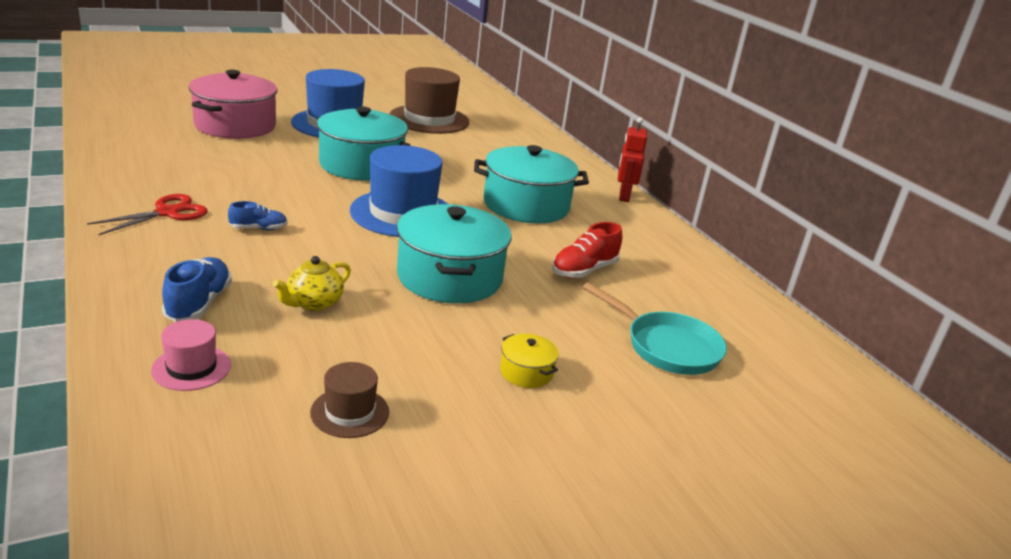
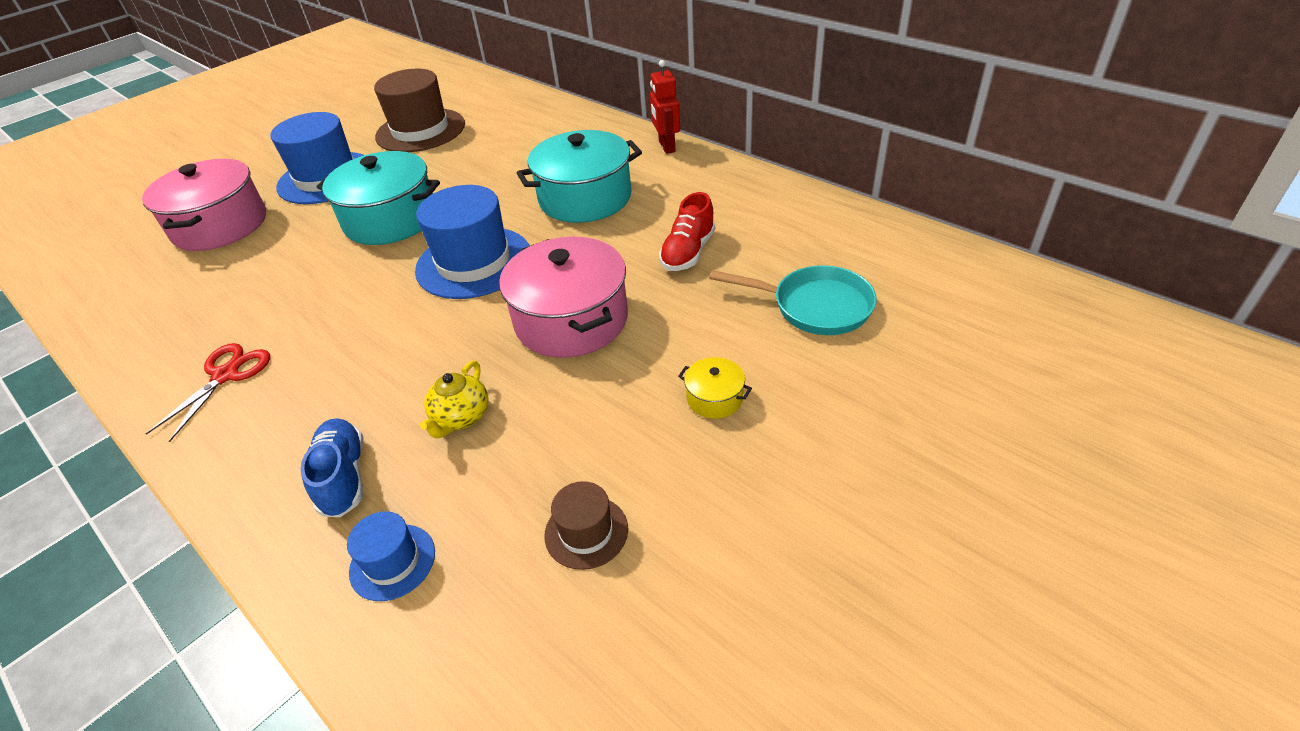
camera: 15 degrees left, 15 degrees up
(191, 368) = (392, 562): pink hat -> blue hat
(258, 229) = (340, 350): blue shoe -> none
(449, 277) = (571, 320): turquoise pot -> pink pot

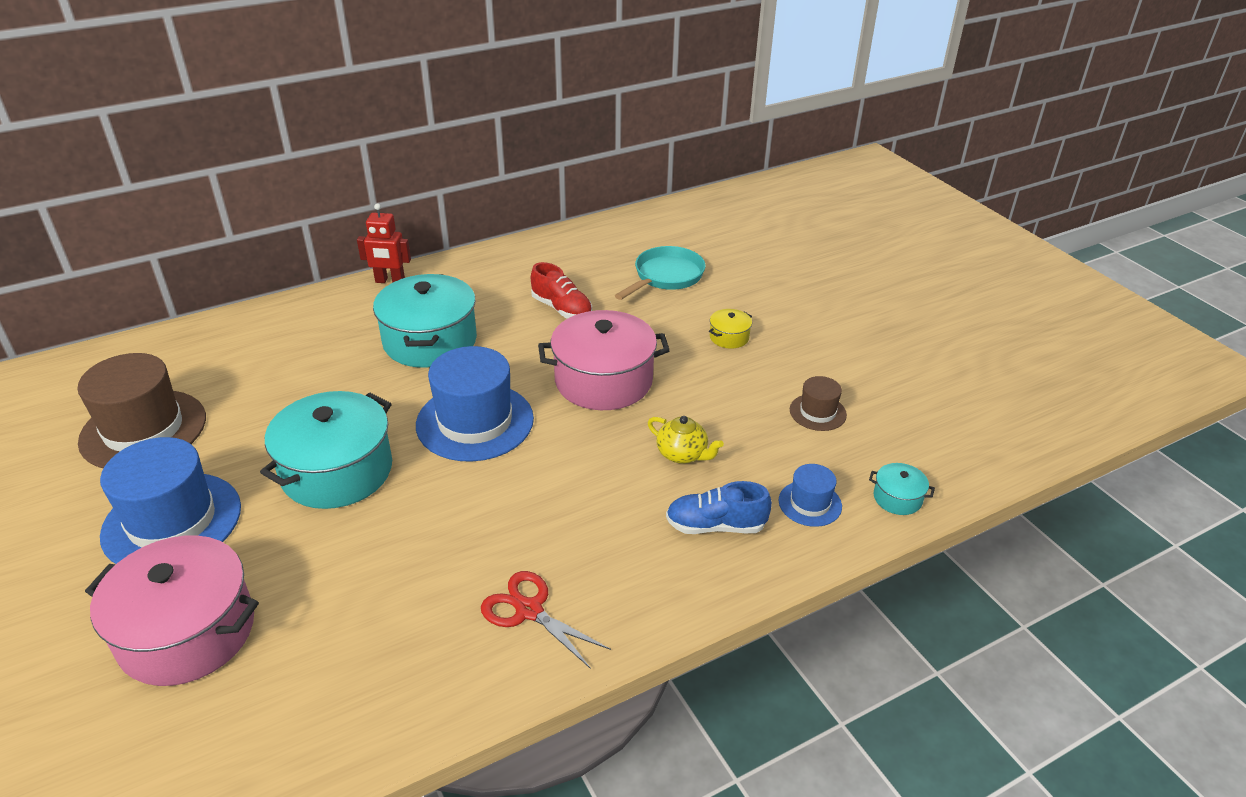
camera: 75 degrees left, 5 degrees down
(417, 671) = (897, 498): none -> turquoise pot

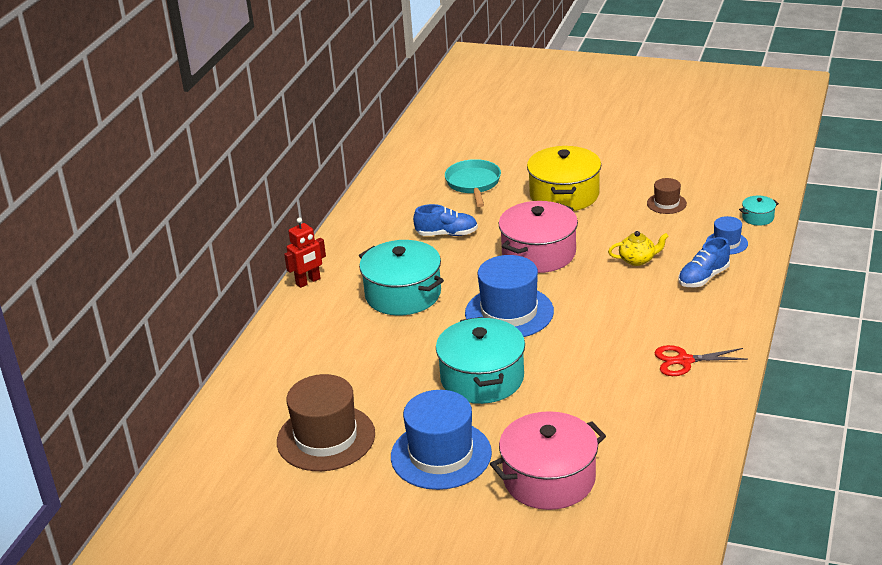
camera: 40 degrees left, 5 degrees down
(562, 309) = (447, 234): red shoe -> blue shoe
(729, 337) = (564, 195): yellow pot -> yellow pot, size x2.32

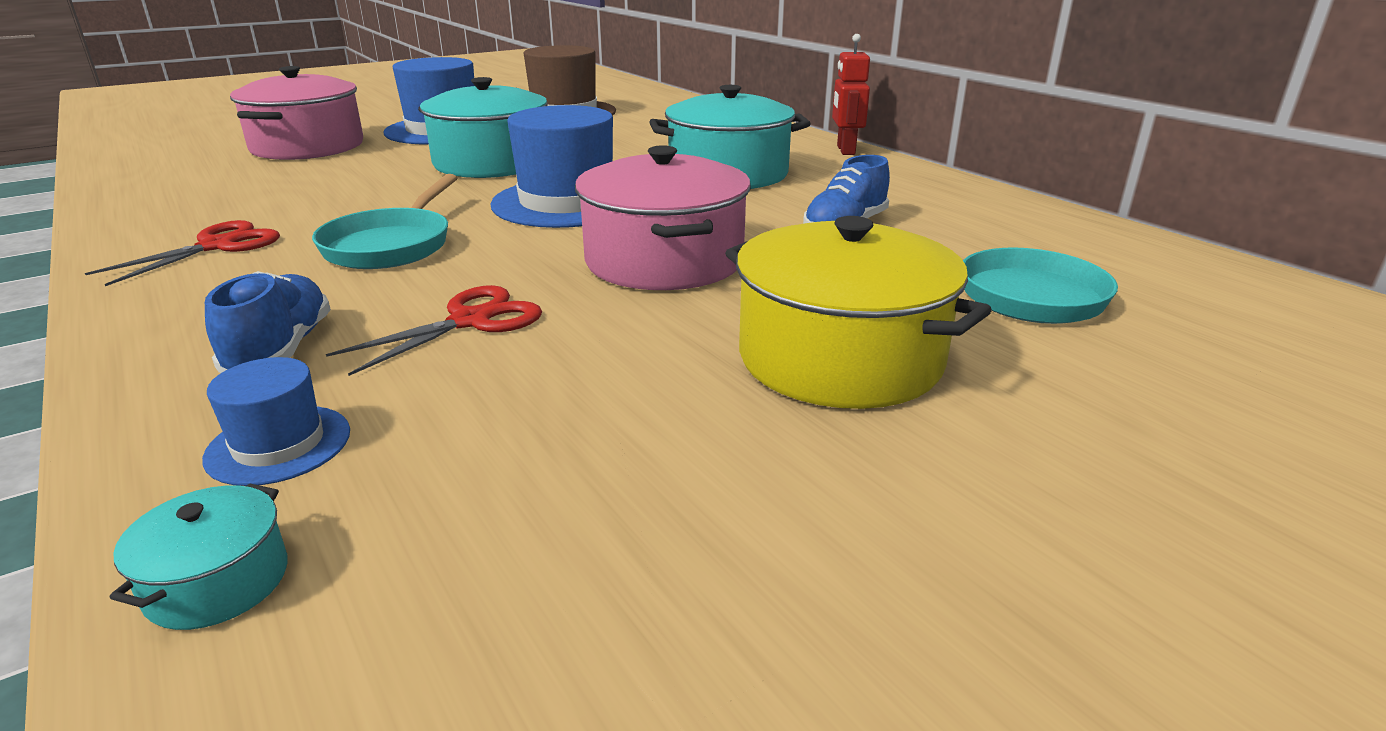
camera: 125 degrees right, 5 degrees down
(617, 320) = (391, 245): none -> turquoise pan
(637, 260) = (470, 321): yellow teapot -> red scissors
(666, 203) = (581, 465): brown hat -> none

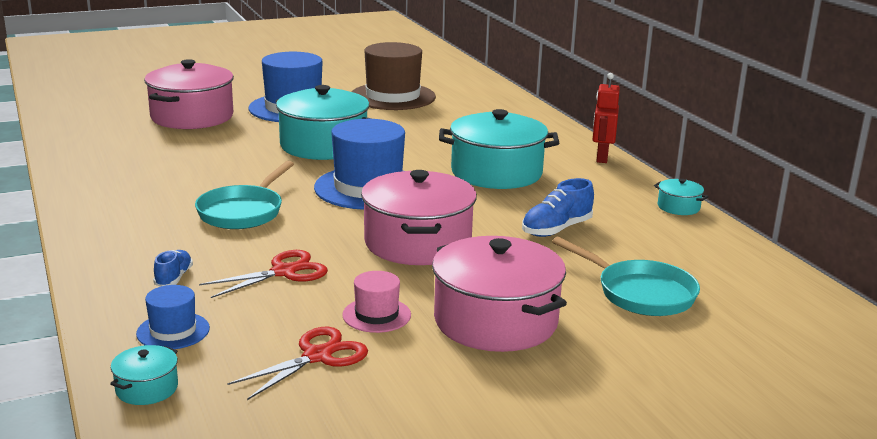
camera: 10 degrees right, 5 degrees down
(217, 246) = (134, 201): red scissors -> red scissors (317, 356)
(281, 350) = (174, 278): blue shoe -> blue shoe, size x0.63
(645, 371) = (376, 315): none -> pink hat
(839, 358) = (495, 321): yellow pot -> pink pot
(976, 190) = (678, 207): none -> turquoise pot

